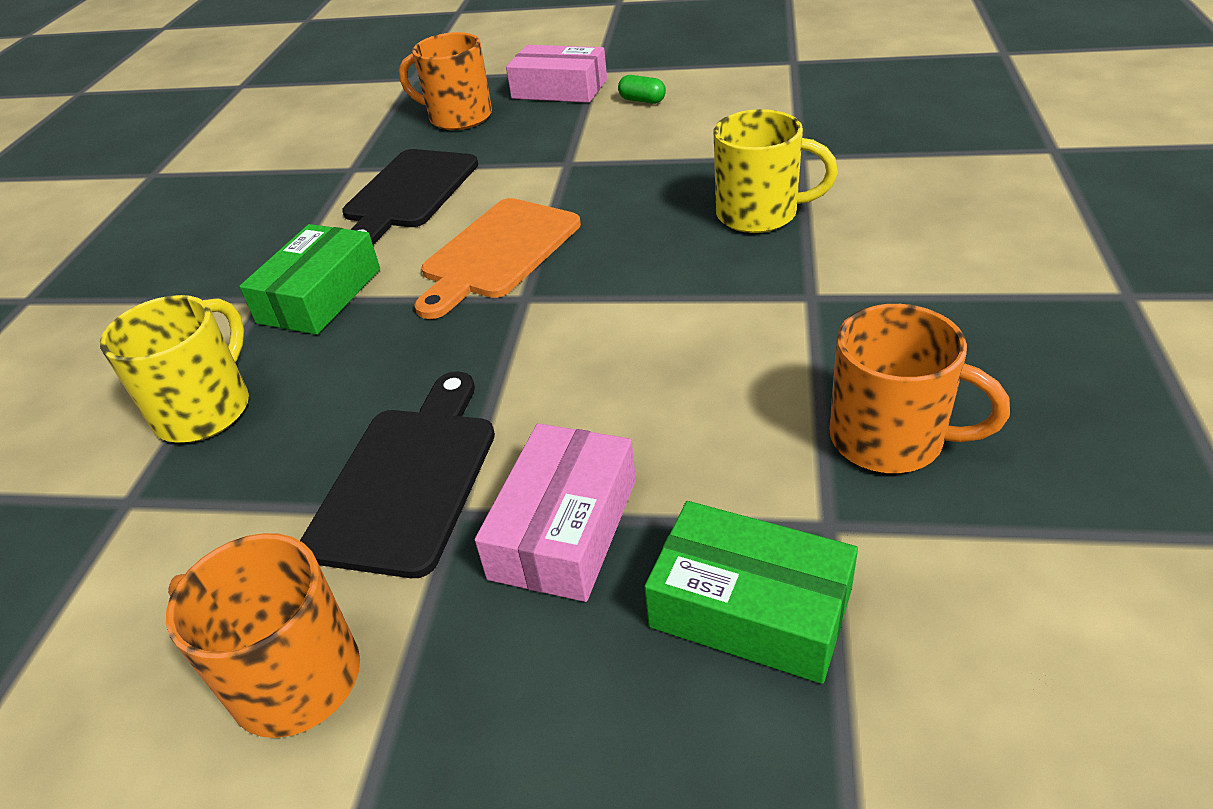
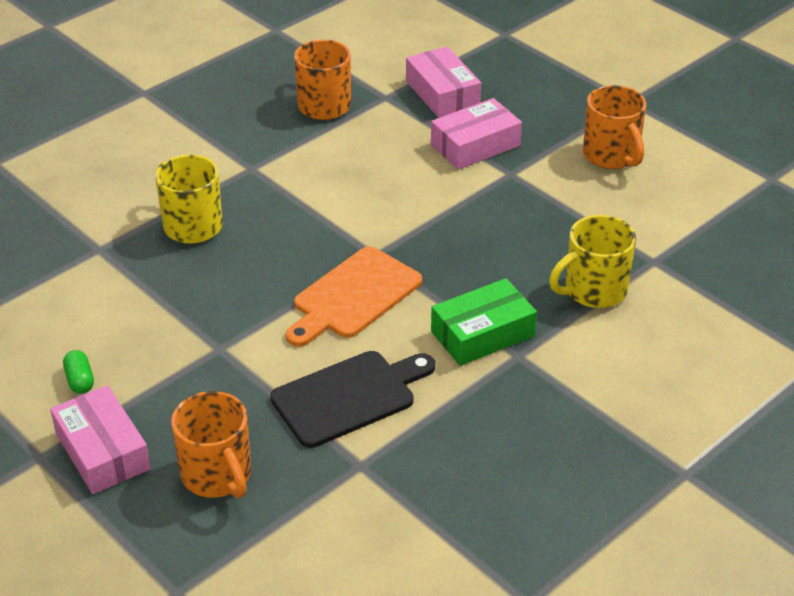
camera: 145 degrees left, 0 degrees up
(408, 480) = (519, 196): black cutting board -> none
(498, 253) = (353, 296): orange cutting board -> orange cutting board turned 150 degrees clockwise
(750, 608) = (442, 93): green box -> pink box

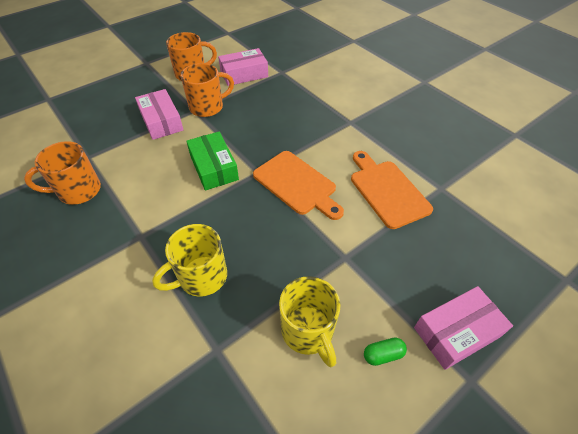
camera: 85 degrees left, 10 degrees up
(217, 475) = (464, 258): orange mug -> orange mug (207, 107)
(349, 397) = (387, 191): black cutting board -> orange cutting board
(442, 93) = (98, 130): pink box -> pink box (244, 74)
(482, 334) = (333, 133): green box -> green box (214, 167)
(593, 290) = (302, 92): yellow mug -> yellow mug (308, 331)

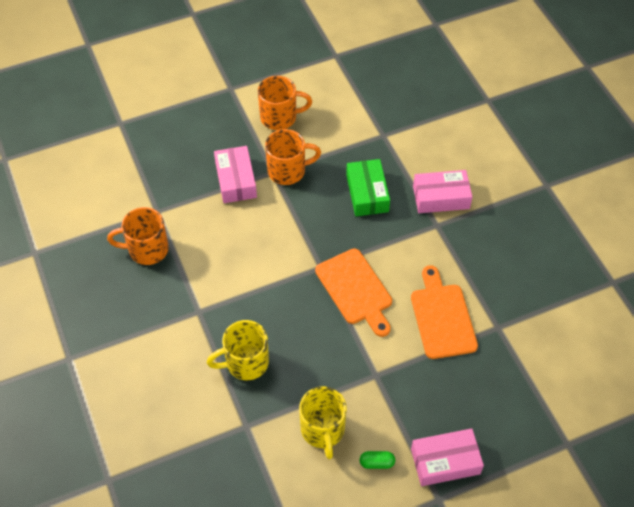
camera: 15 degrees right, 5 degrees up
(214, 167) = (279, 251): green box -> green box (367, 193)
(244, 74) = (339, 129): pink box -> pink box (441, 197)

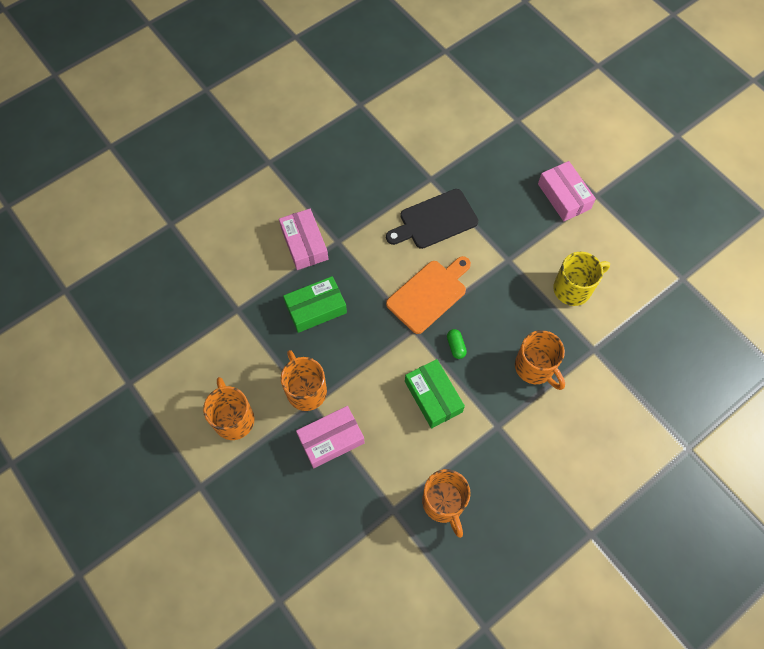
camera: 105 degrees left, 10 degrees up
(245, 363) = (535, 367): yellow mug -> orange mug
(247, 266) = (433, 396): none -> green box
(377, 463) = (585, 243): green capsule -> green capsule (455, 346)
(442, 317) = (435, 220): orange cutting board -> black cutting board

